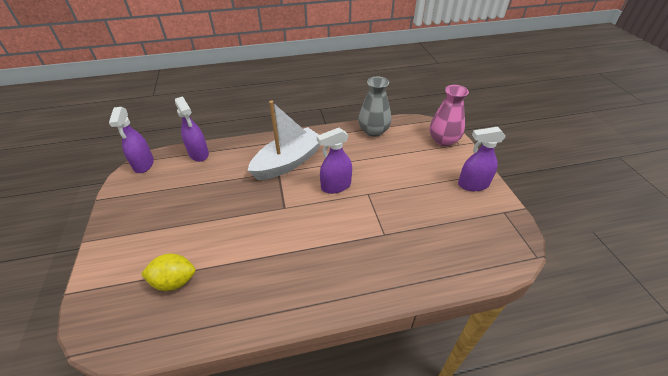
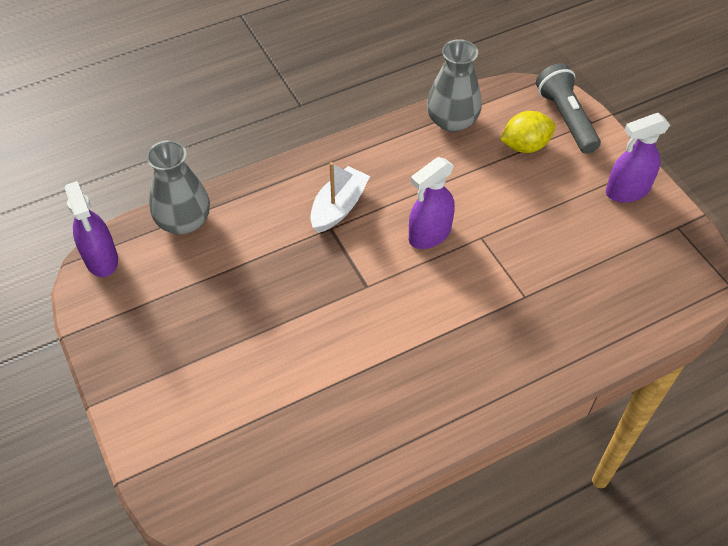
camera: 15 degrees left, 10 degrees up
(174, 281) = (264, 429): yellow lemon -> yellow lemon (525, 146)
(199, 154) = (184, 221): purple spray bottle -> grey vase
(288, 162) = (339, 207): white boat -> white boat, size x0.62
(443, 140) = (566, 118): pink vase -> grey flashlight

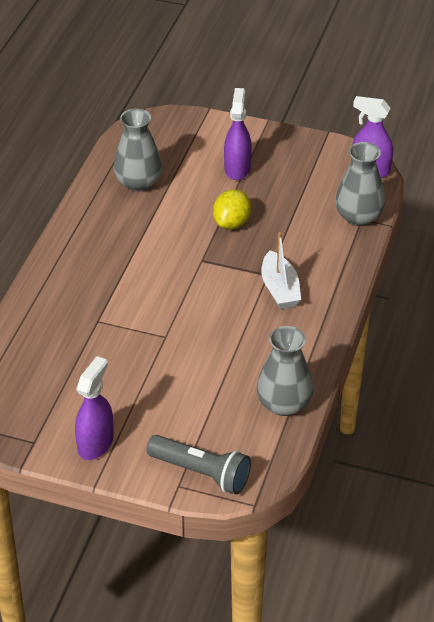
camera: 135 degrees right, 10 degrees down
(318, 433) = (138, 182): none -> grey vase
(429, 235) = (201, 314): purple spray bottle -> purple spray bottle (237, 168)
(525, 146) = (207, 424): yellow lemon -> yellow lemon (231, 223)

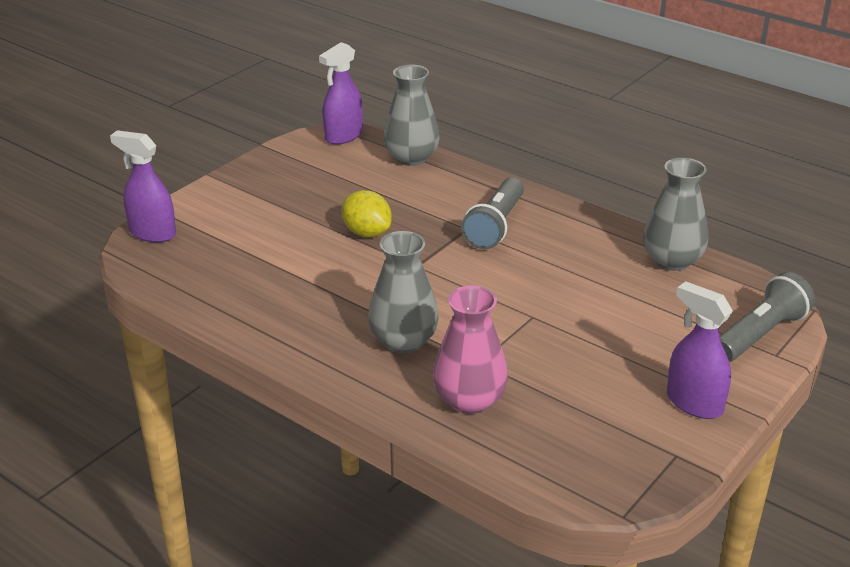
camera: 70 degrees left, 10 degrees down
(52, 325) = (469, 400): none -> pink vase
(138, 182) = (244, 281): grey vase -> grey vase (403, 341)
(237, 168) = (275, 210): purple spray bottle -> purple spray bottle (152, 233)
(280, 289) = (495, 226): white boat -> grey flashlight

